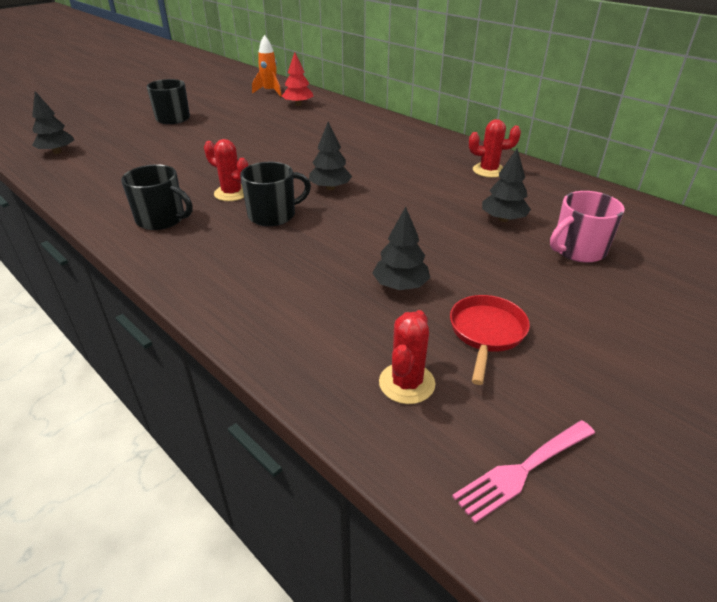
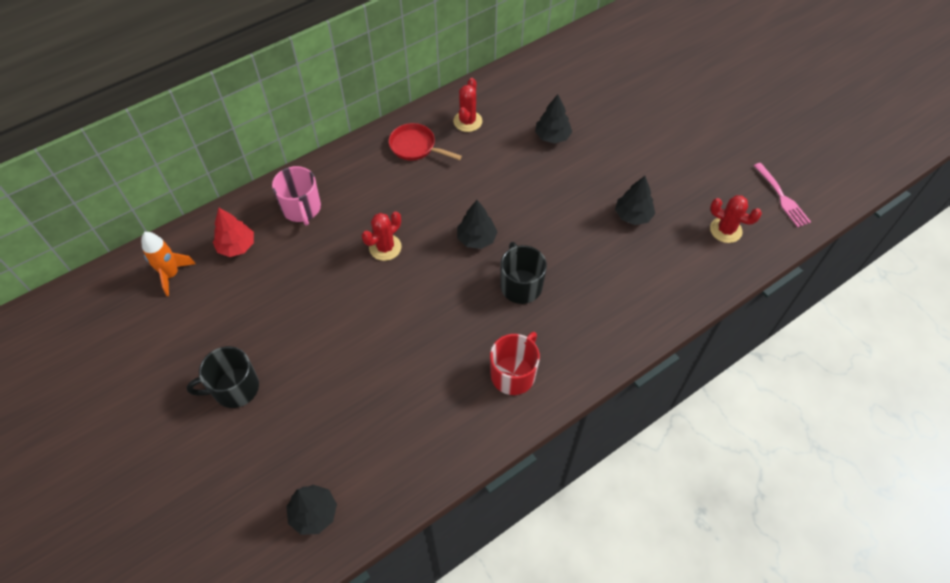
camera: 80 degrees left, 20 degrees up
(162, 219) = (513, 374): black mug -> red mug
(232, 193) = (471, 317): red cactus -> red cactus (385, 247)
(486, 333) = (684, 183): red pan -> red pan (415, 147)
(578, 250) = (600, 110): pink mug -> pink mug (301, 208)

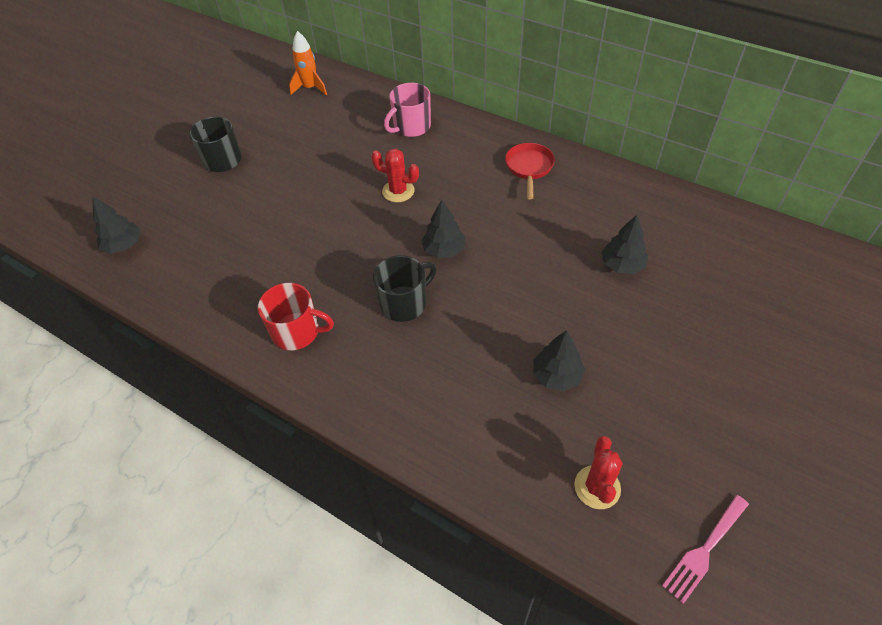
camera: 70 degrees right, 5 degrees down
(236, 246) = (353, 108): red tree -> none
(467, 121) = (590, 192): red cactus -> none

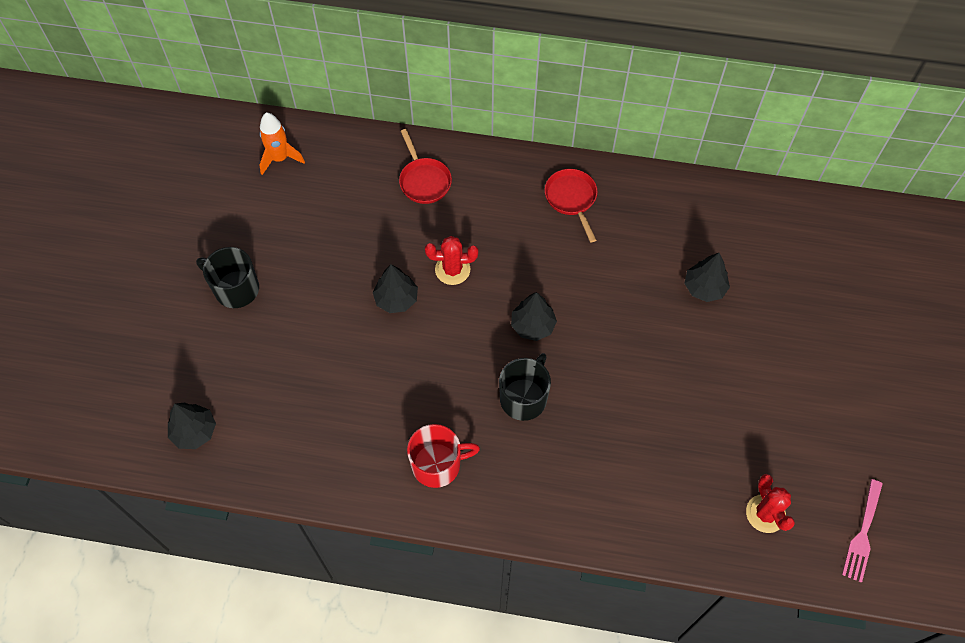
camera: 25 degrees left, 10 degrees up
(411, 127) = (424, 181): pink mug -> red pan
(556, 375) = (693, 423): black tree -> black tree (396, 299)

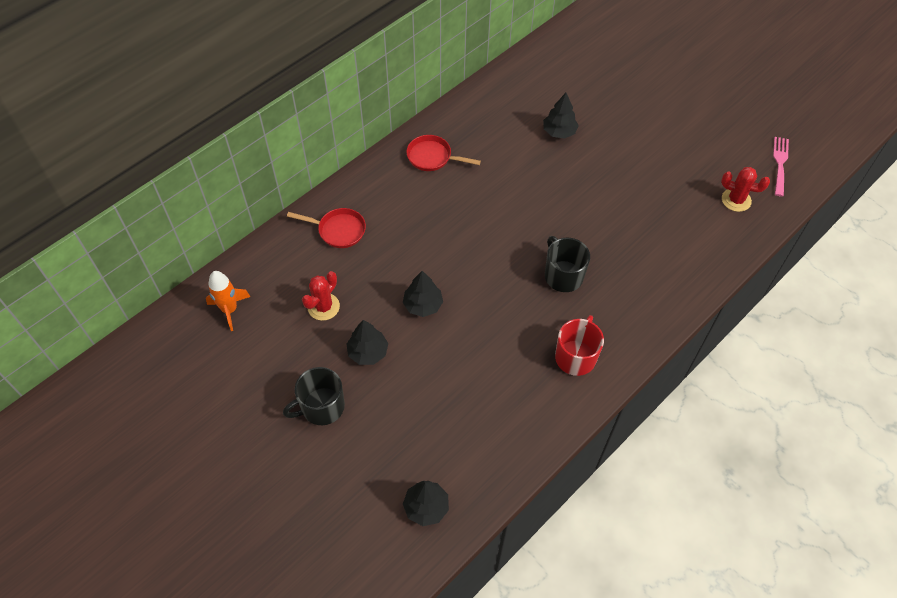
camera: 55 degrees left, 5 degrees down
(452, 270) = (428, 257): red cactus -> red cactus (323, 307)
(533, 325) = (512, 237): black tree -> black tree (368, 352)
(862, 534) = (780, 163): pink fork -> pink fork turned 135 degrees counterclockwise

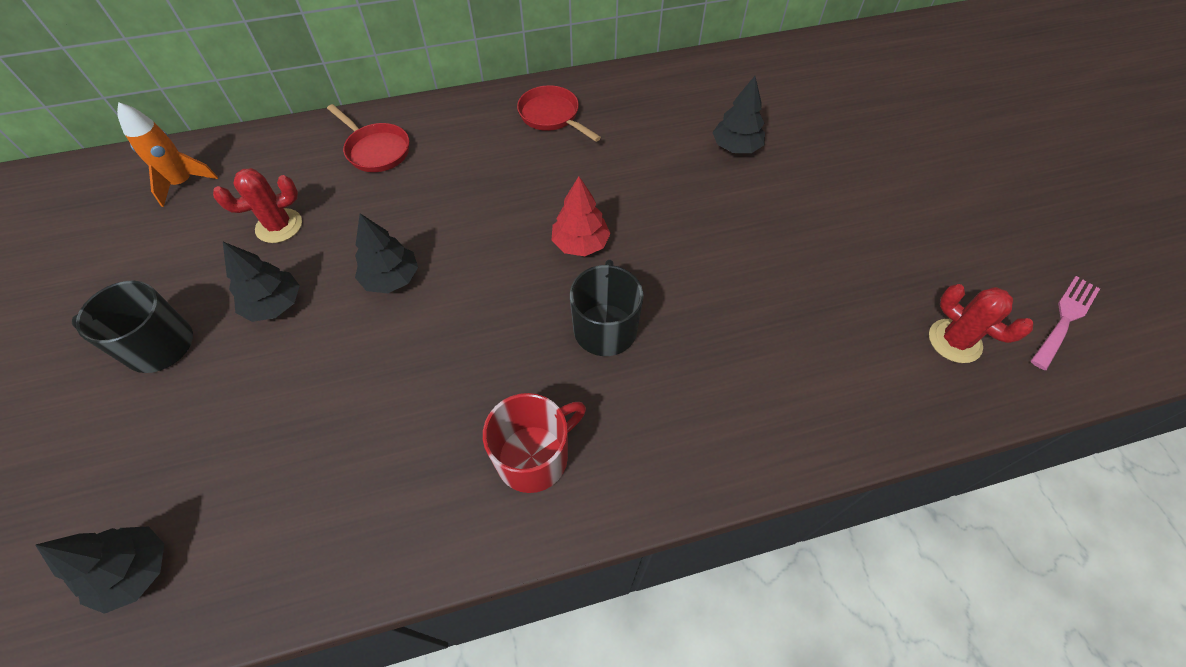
camera: 30 degrees right, 0 degrees up
(514, 234) = (580, 244): none -> red tree

